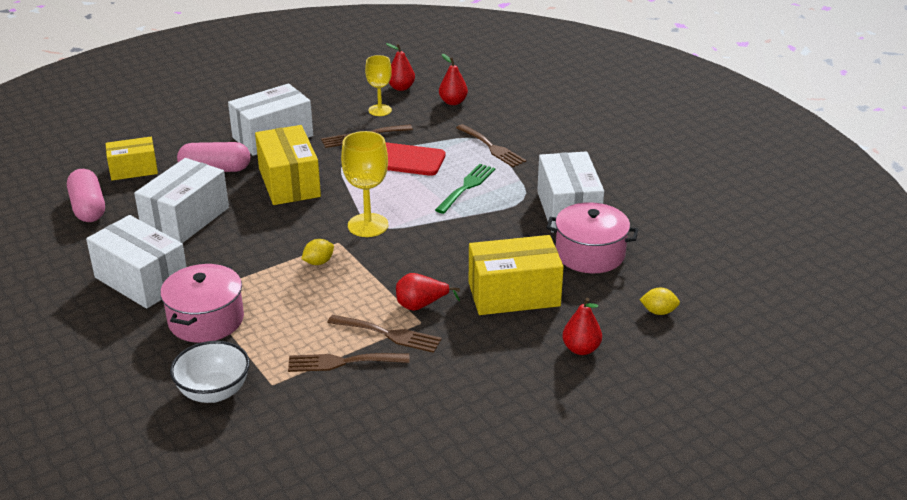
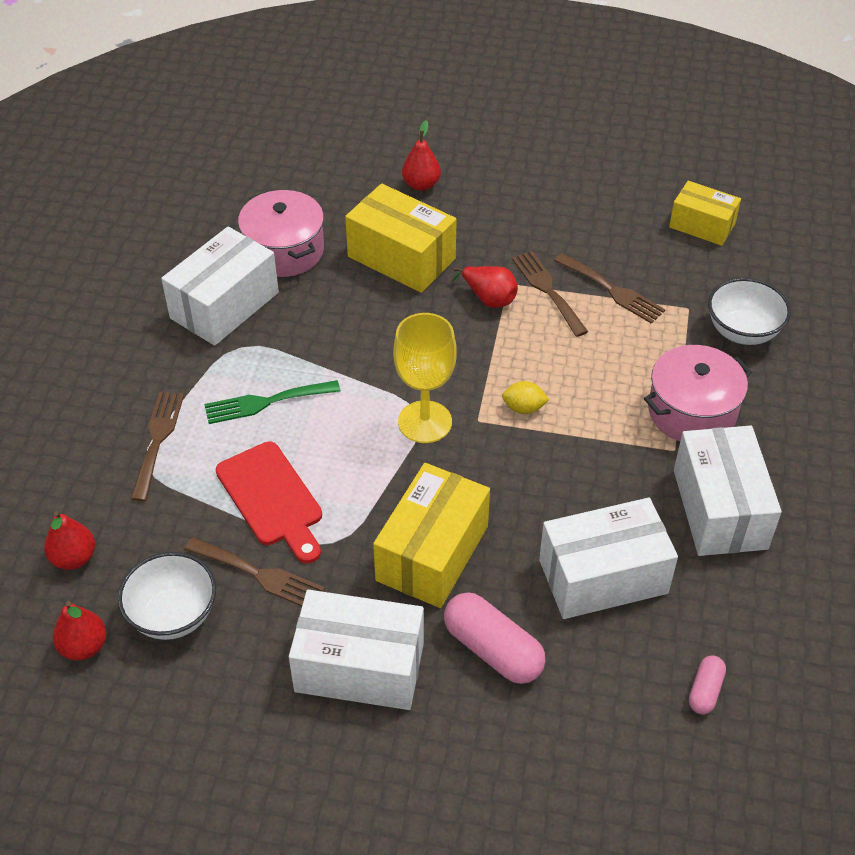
camera: 135 degrees left, 15 degrees up
(88, 208) = (705, 691): pink capsule -> pink capsule, size x0.54
(133, 169) = (594, 736): yellow box -> yellow box (702, 225)
(380, 110) = (173, 615): yellow goblet -> white bowl
(658, 312) = (321, 173): yellow lemon -> none

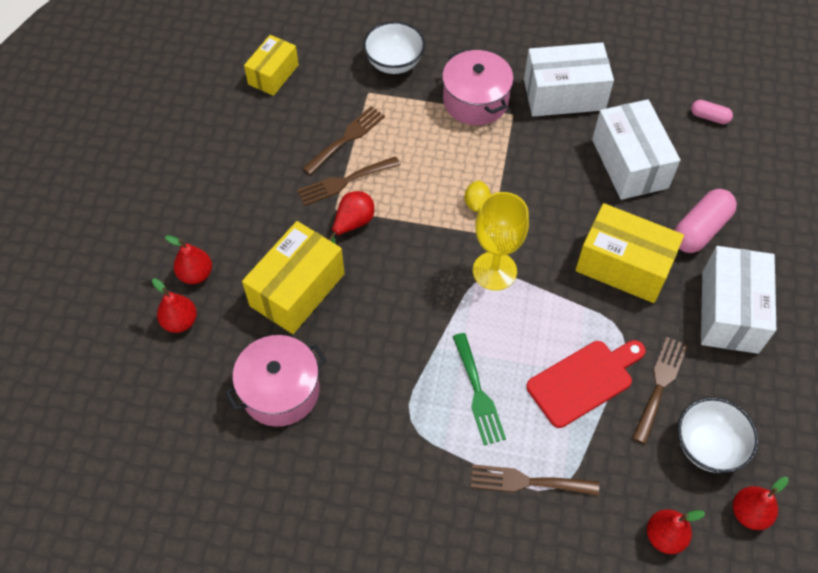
camera: 90 degrees left, 10 degrees up
(224, 305) = (355, 439): white box -> none
(366, 178) = (180, 321): none -> red pear

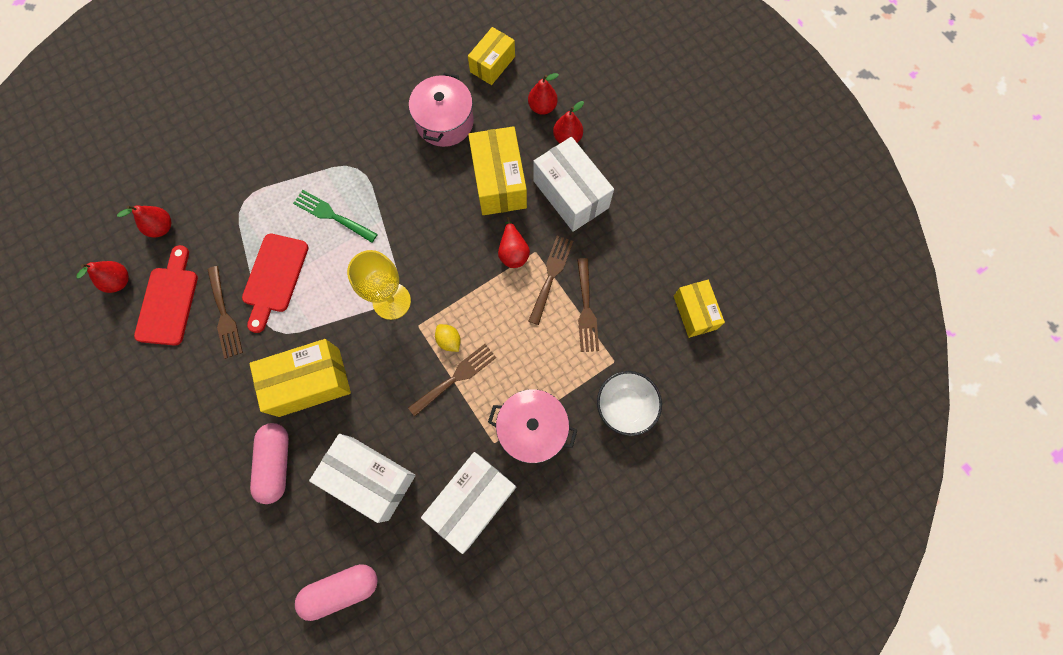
camera: 135 degrees right, 15 degrees up
(169, 409) = (492, 64): none -> yellow box
(527, 482) = (262, 192): brown fork -> brown fork (456, 377)
(708, 446) = (168, 301): white bowl -> red cutting board
(709, 117) = (341, 589): pink capsule -> pink capsule, size x1.86
(729, 311) = (212, 411): white box -> white box (571, 194)

